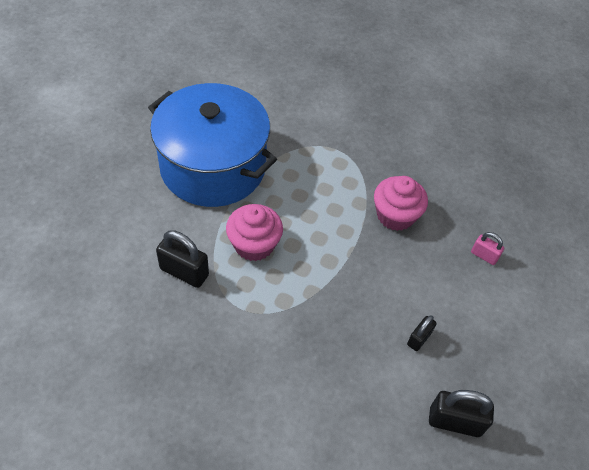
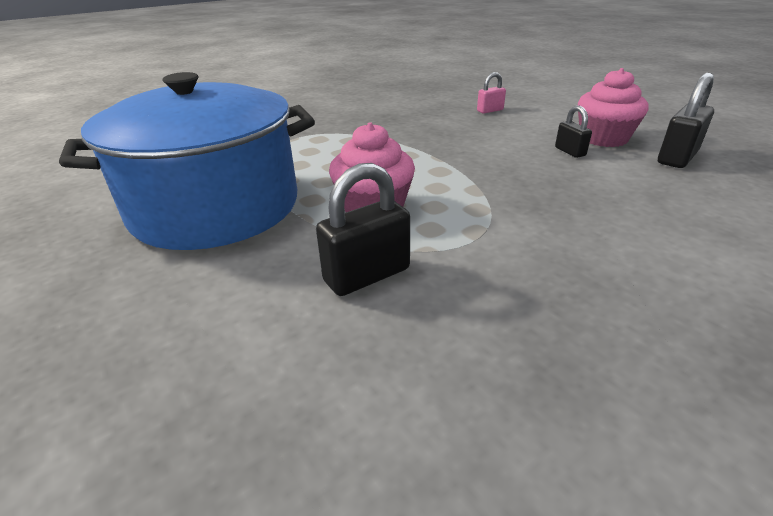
camera: 55 degrees left, 20 degrees down
(395, 215) = (413, 130): pink cupcake -> pink cupcake (603, 138)

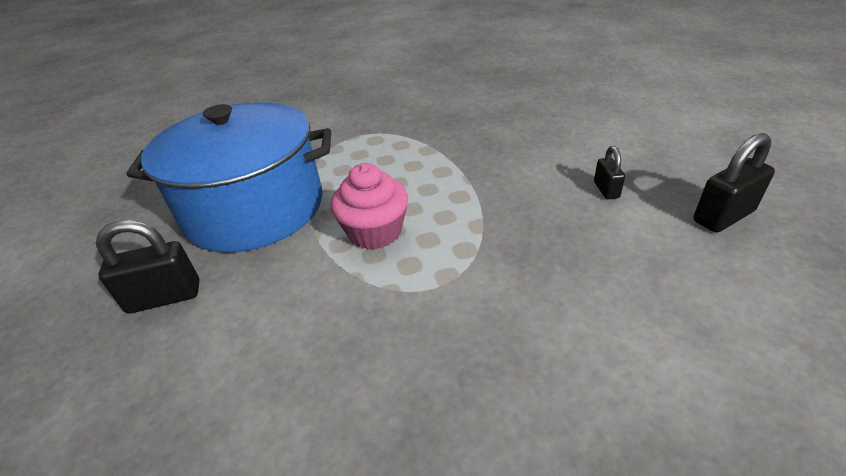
camera: 20 degrees right, 5 degrees up
(367, 275) = (328, 305): black padlock -> black padlock (164, 297)
(490, 110) = (559, 120): pink padlock -> none
(603, 138) = (657, 176): pink cupcake -> none

